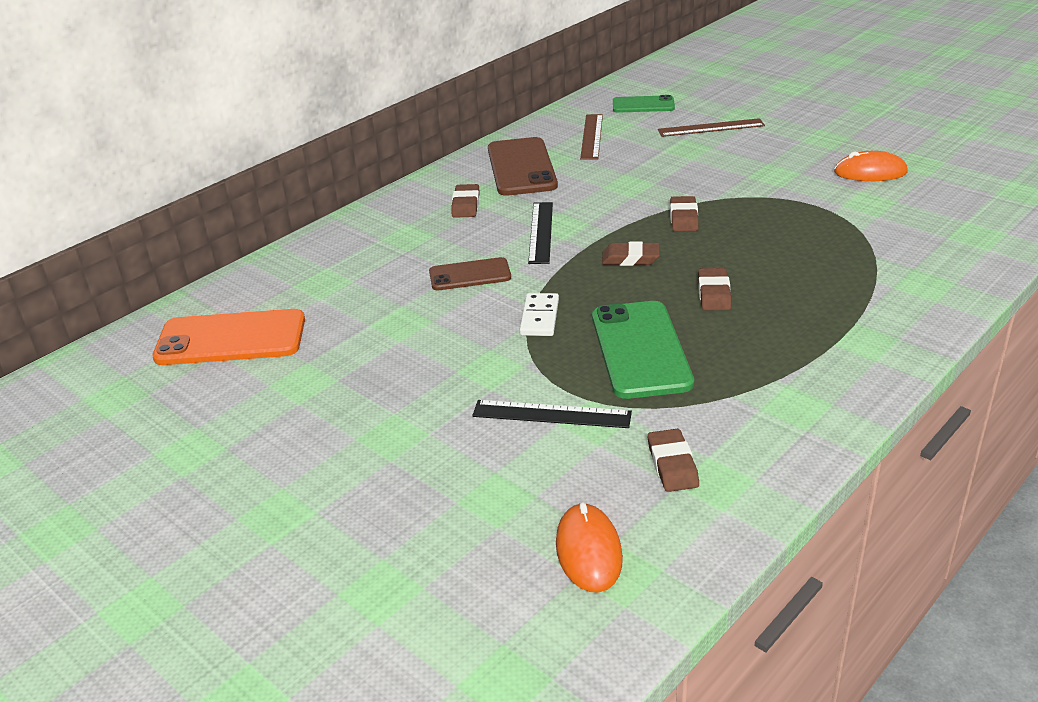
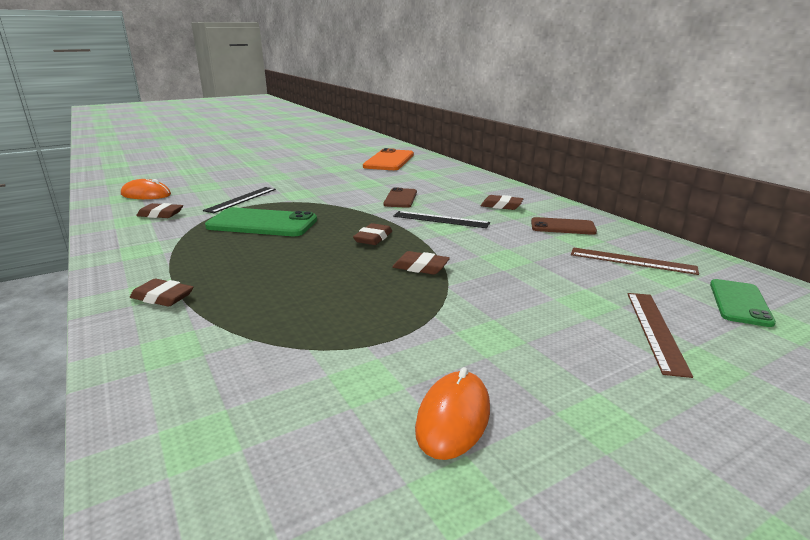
camera: 105 degrees right, 10 degrees down
(521, 167) = (562, 227): brown phone -> brown phone, size x0.60
(540, 317) = (331, 207): white domino -> none
(714, 294) = (291, 254): brown eraser -> brown eraser (162, 297)

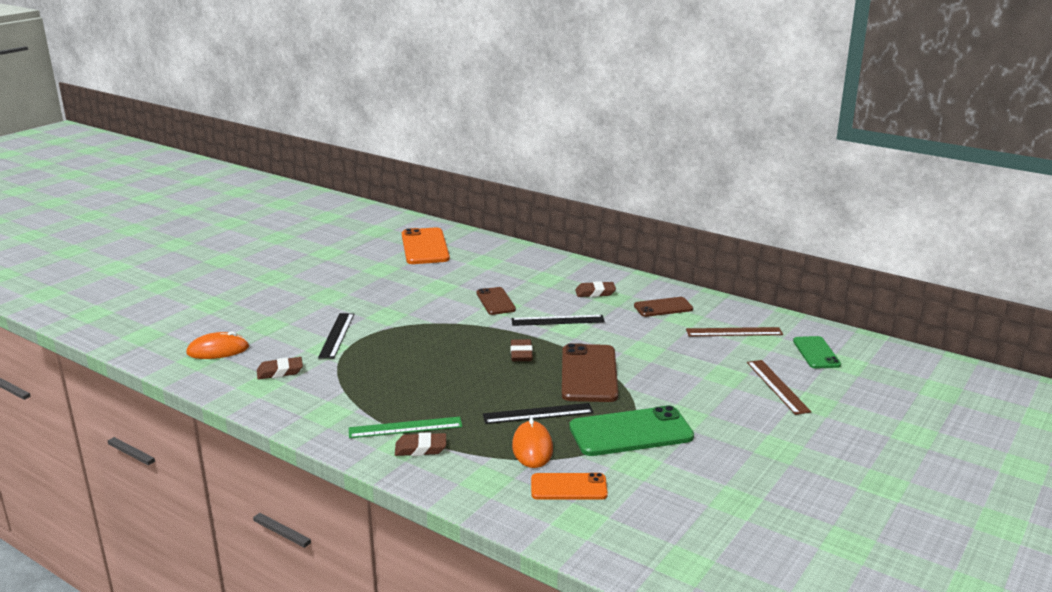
camera: 25 degrees left, 0 degrees up
(180, 275) = (405, 427): none -> green ruler
(245, 386) = (568, 487): none -> orange phone
(262, 223) = (401, 360): green phone -> green phone (631, 432)
(320, 292) = (538, 414): none -> black ruler
(420, 267) = (589, 374): brown eraser -> brown phone
(453, 418) = (704, 469): orange mouse -> orange mouse (532, 448)

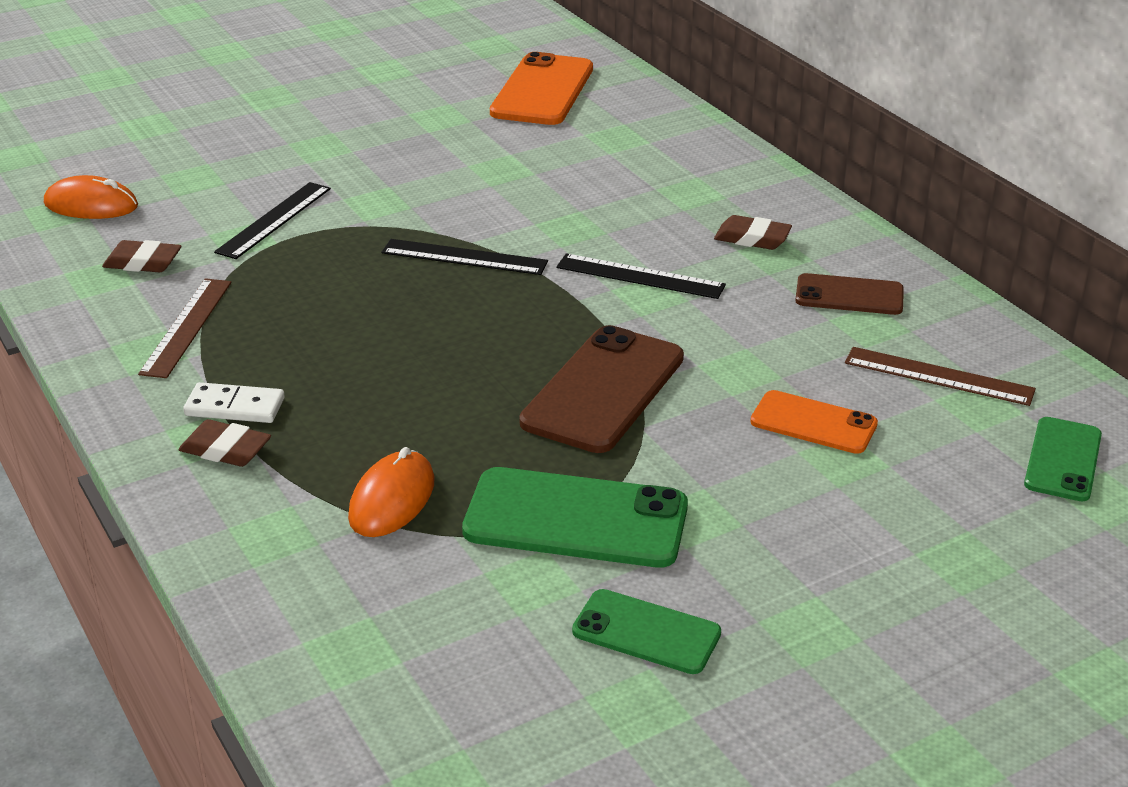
camera: 25 degrees right, 10 degrees up
(405, 427) = (235, 407): green ruler -> white domino
(495, 301) = (568, 217): brown phone -> none
(521, 354) = (525, 324): brown eraser -> none
(538, 414) = (455, 440): black ruler -> black ruler (464, 257)
(568, 487) = (386, 588): orange phone -> orange phone (813, 423)
(710, 470) = (646, 632): none -> green phone
(777, 386) = (921, 507): brown ruler -> brown ruler (186, 327)

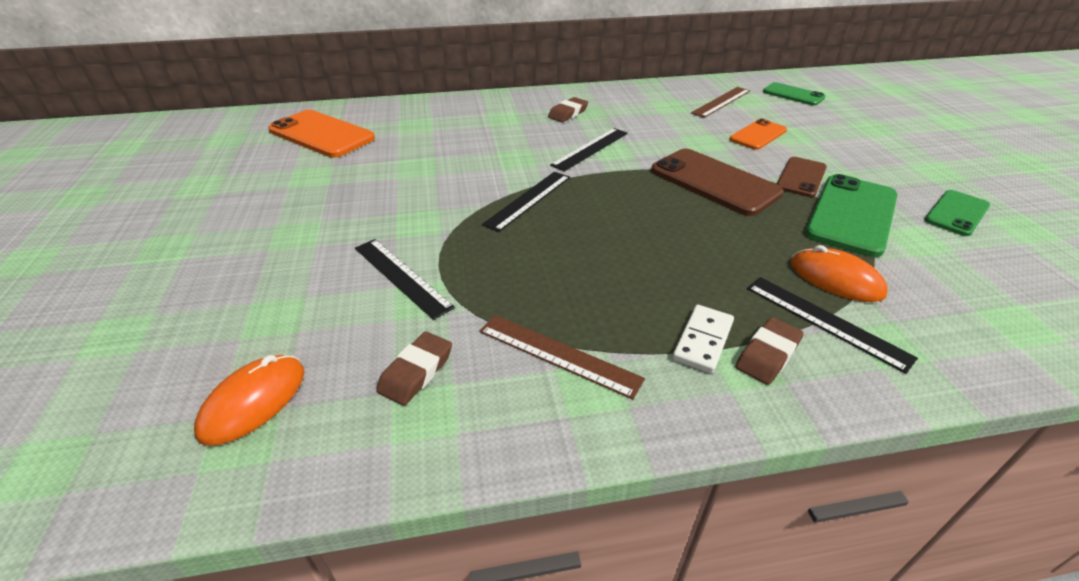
camera: 70 degrees left, 5 degrees up
(298, 489) = (825, 321): none -> black ruler
(849, 295) = (640, 104): brown phone -> brown phone (801, 177)

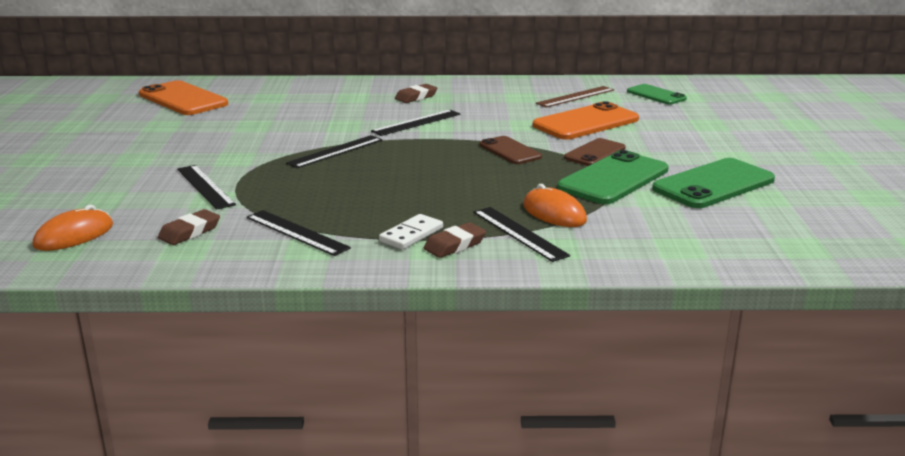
camera: 10 degrees right, 15 degrees down
(558, 355) = (296, 232): brown ruler -> black ruler
(714, 182) = (510, 151): brown phone -> brown phone, size x0.60
(758, 135) = (586, 122): orange phone -> orange phone, size x1.68
(957, 213) = (713, 184): green phone -> green phone, size x1.68

